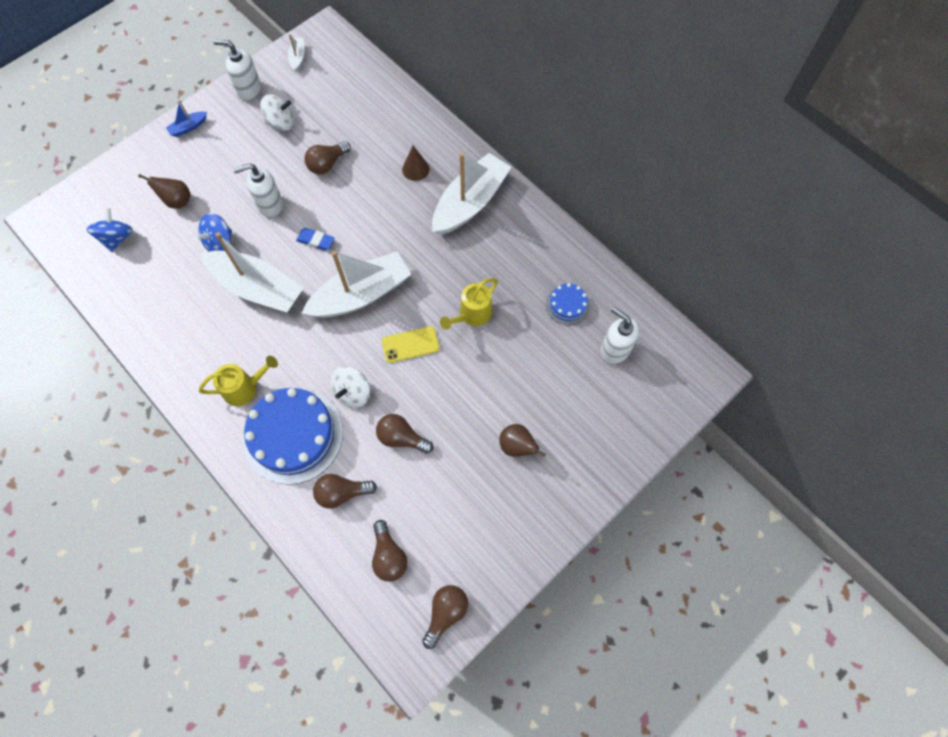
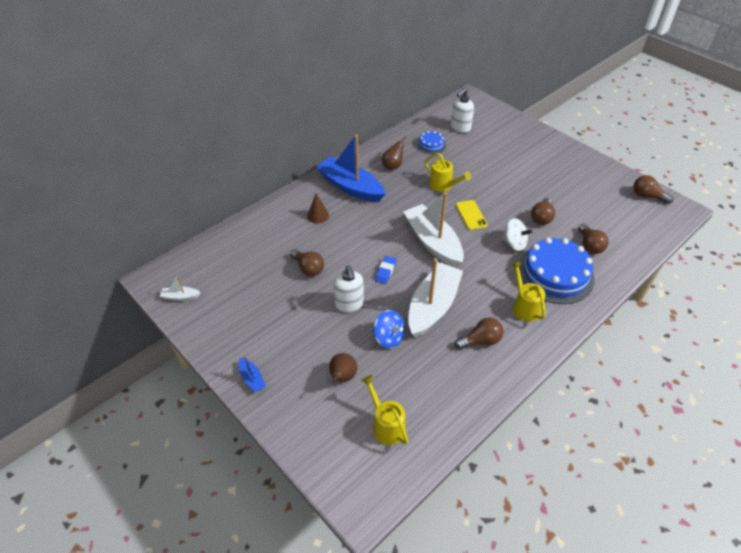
camera: 90 degrees left, 20 degrees down
(117, 238) = (386, 425): blue spinning top -> yellow watering can
(249, 90) = (213, 332): white soap dispenser -> none
(281, 122) = (258, 303): white spinning top -> none
(389, 556) = (623, 221): brown light bulb -> brown light bulb (480, 341)
(470, 202) = (350, 187): white boat -> blue boat
(517, 446) = (533, 167): brown pear -> brown pear (392, 166)

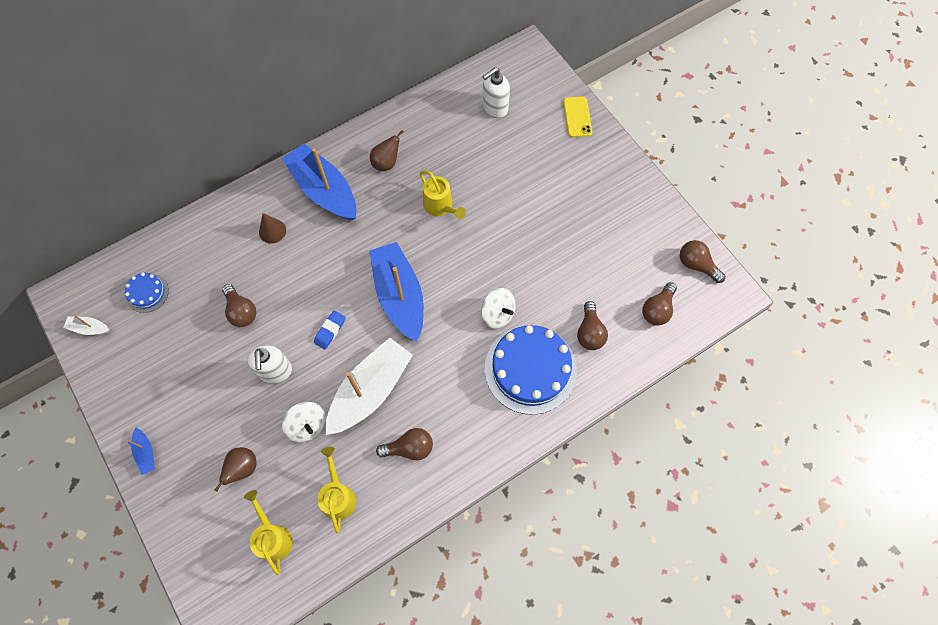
camera: 10 degrees right, 20 degrees up
(388, 337) = (307, 425): blue spinning top -> white spinning top
(431, 145) = (447, 133): blue cake -> blue cake (147, 293)
(433, 242) = (399, 295): white boat -> blue boat
(471, 215) = (459, 260): yellow phone -> yellow phone (577, 117)
(524, 306) = (476, 409): yellow watering can -> yellow watering can (338, 495)
(541, 217) = (547, 278): brown light bulb -> brown light bulb (657, 309)

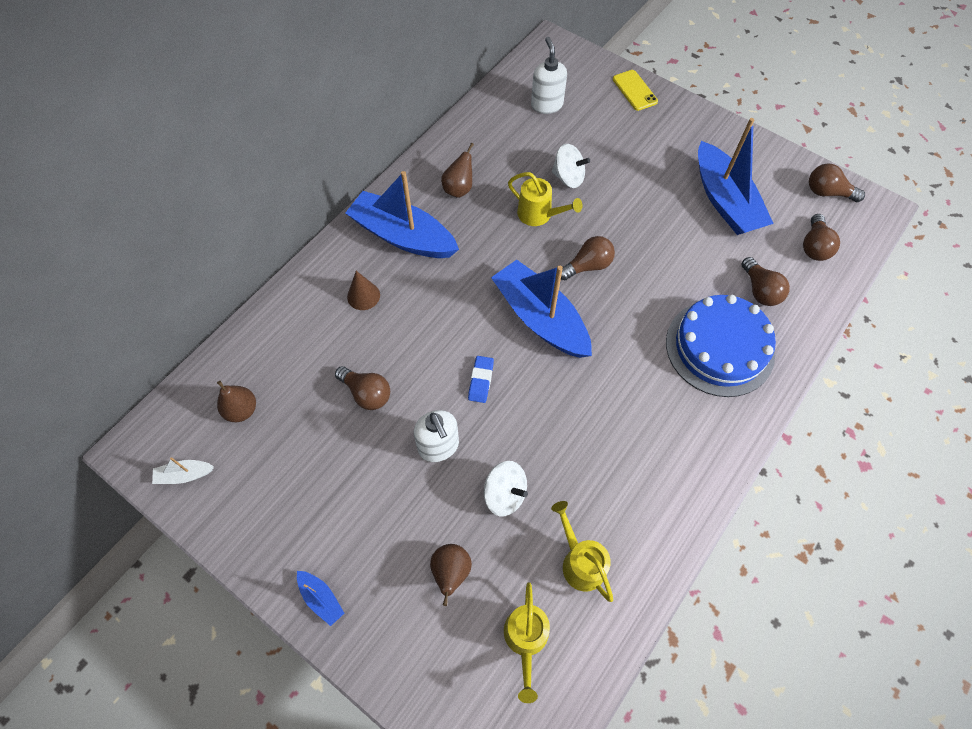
camera: 20 degrees left, 5 degrees down
(147, 293) = (242, 410): blue cake -> brown pear
(273, 537) = (526, 640): yellow watering can -> yellow watering can turned 135 degrees counterclockwise
(370, 390) = (558, 430): white boat -> none
(409, 448) = (634, 477): brown light bulb -> brown light bulb (587, 266)
(494, 108) = (546, 105): white soap dispenser -> white soap dispenser turned 135 degrees clockwise
(497, 314) = (655, 303): white spinning top -> white spinning top (568, 177)
(602, 244) = (725, 201): none -> blue boat

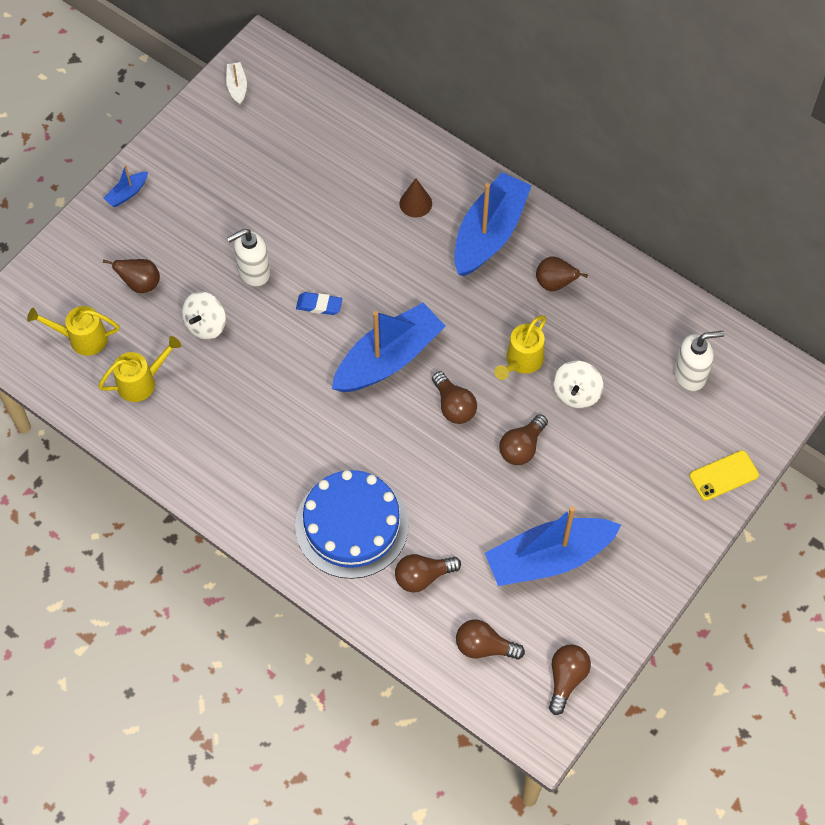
camera: 90 degrees right, 0 degrees up
(242, 410) = (295, 119): brown pear -> none
(367, 393) = (308, 213): brown light bulb -> brown light bulb (522, 447)

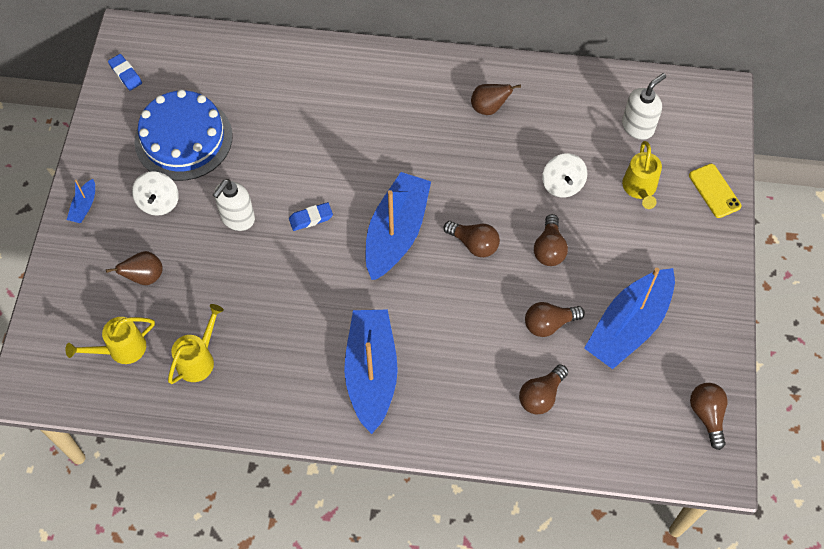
camera: 30 degrees left, 0 degrees up
(206, 325) = (224, 282): white spinning top -> white spinning top (159, 202)
(237, 87) = (125, 74): white boat -> blue eraser
(352, 525) = (456, 384): blue cake -> blue cake (183, 138)
(415, 203) = (337, 98): brown cone -> none
(484, 647) = (627, 426): brown light bulb -> brown light bulb (549, 324)
(489, 233) = (411, 93): blue boat -> blue boat (371, 373)
(521, 362) = (503, 181): yellow watering can -> yellow watering can (640, 189)
(724, 475) = (714, 191): yellow phone -> yellow phone turned 60 degrees counterclockwise

